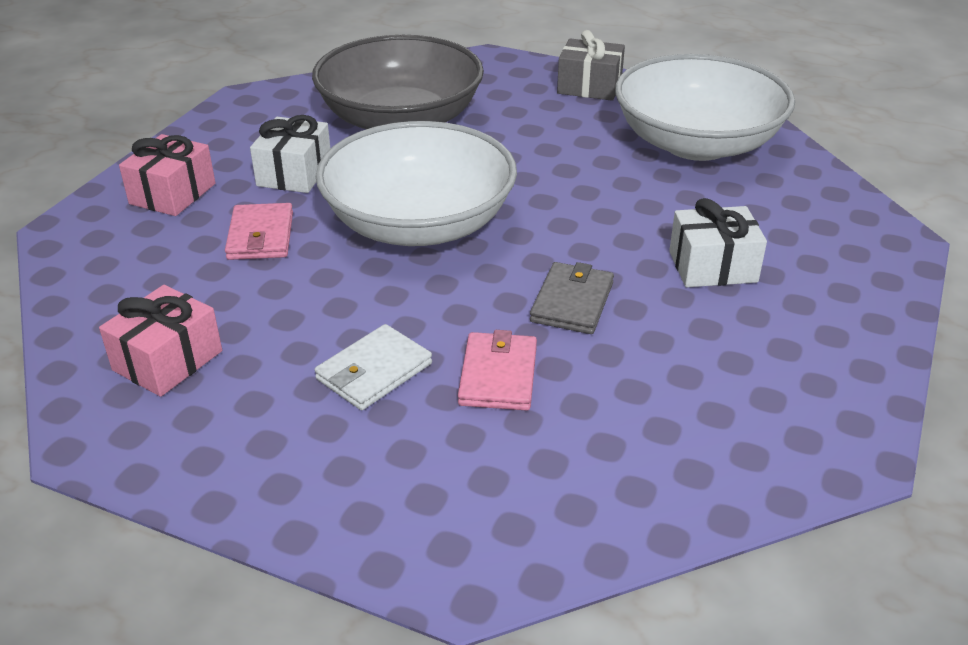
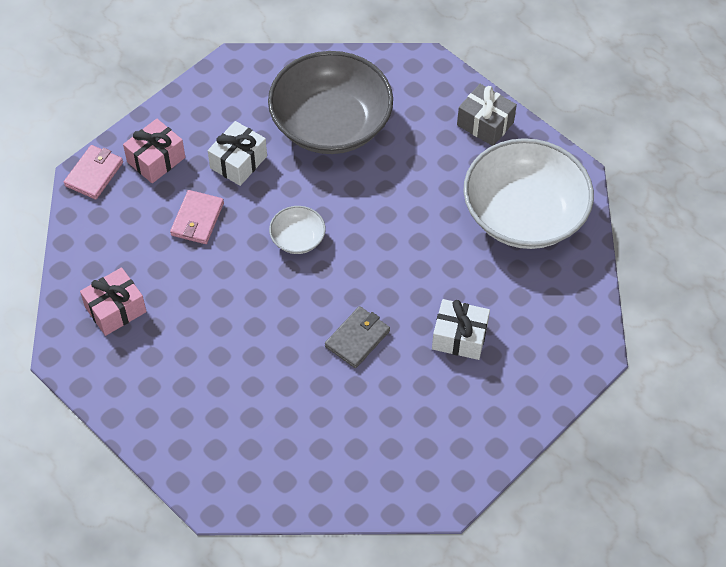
camera: 20 degrees right, 20 degrees up
(374, 371) = (222, 355): white wallet -> none
(419, 224) = (298, 238): white bowl -> white bowl, size x0.43
(498, 375) = (287, 381): pink wallet -> pink wallet (94, 174)

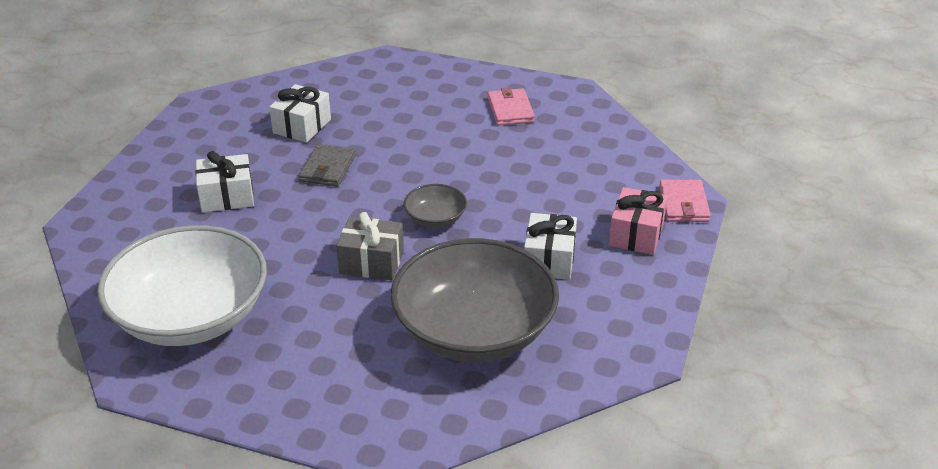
camera: 155 degrees right, 20 degrees down
(115, 309) = (561, 125): pink gift -> none
(197, 219) = (548, 202): pink wallet -> pink wallet (510, 110)
(298, 238) = (435, 218): white bowl -> grey bowl
(355, 413) = (302, 126): none -> white gift
(485, 124) = (277, 398): grey gift -> grey gift (371, 262)

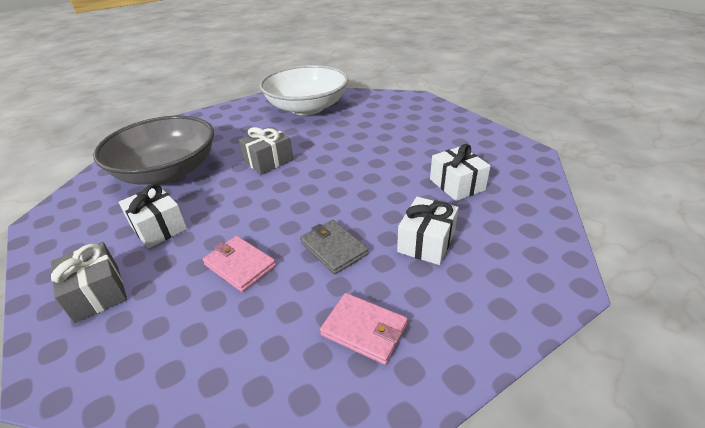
camera: 130 degrees right, 0 degrees up
(227, 197) = (394, 136): white gift -> white gift (426, 242)
(327, 168) = (385, 177): grey wallet -> grey wallet (333, 248)
(435, 218) = (270, 199): grey bowl -> none
(636, 234) = (97, 293): pink gift -> grey gift
(683, 204) = (59, 363): pink wallet -> pink wallet (240, 265)

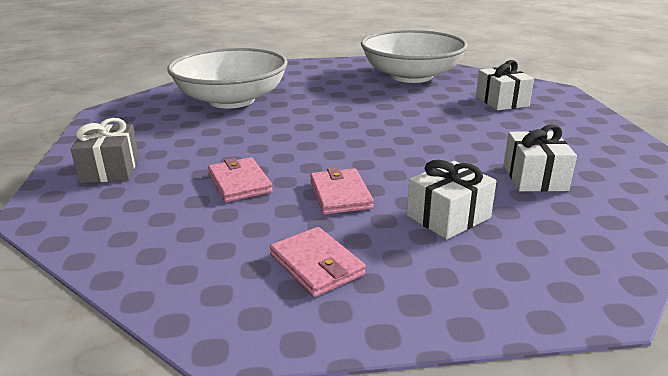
camera: 25 degrees right, 10 degrees down
(159, 227) = (192, 138): white gift -> white gift (501, 101)
(167, 172) = (232, 100): grey bowl -> white bowl
(268, 161) = (333, 111): grey gift -> none
(333, 248) = (340, 194): grey wallet -> pink wallet

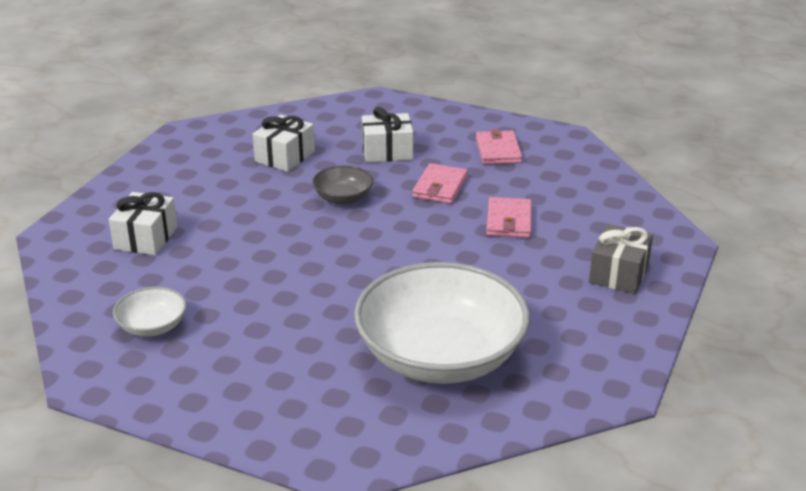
camera: 150 degrees left, 5 degrees up
(411, 76) = (152, 326): white bowl -> white bowl, size x0.43
(417, 159) = (343, 197): none -> grey bowl

